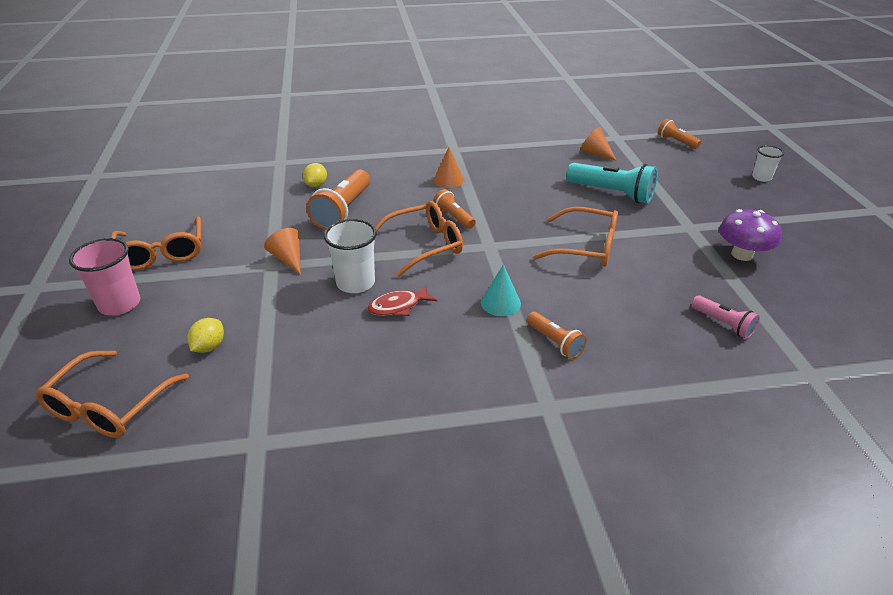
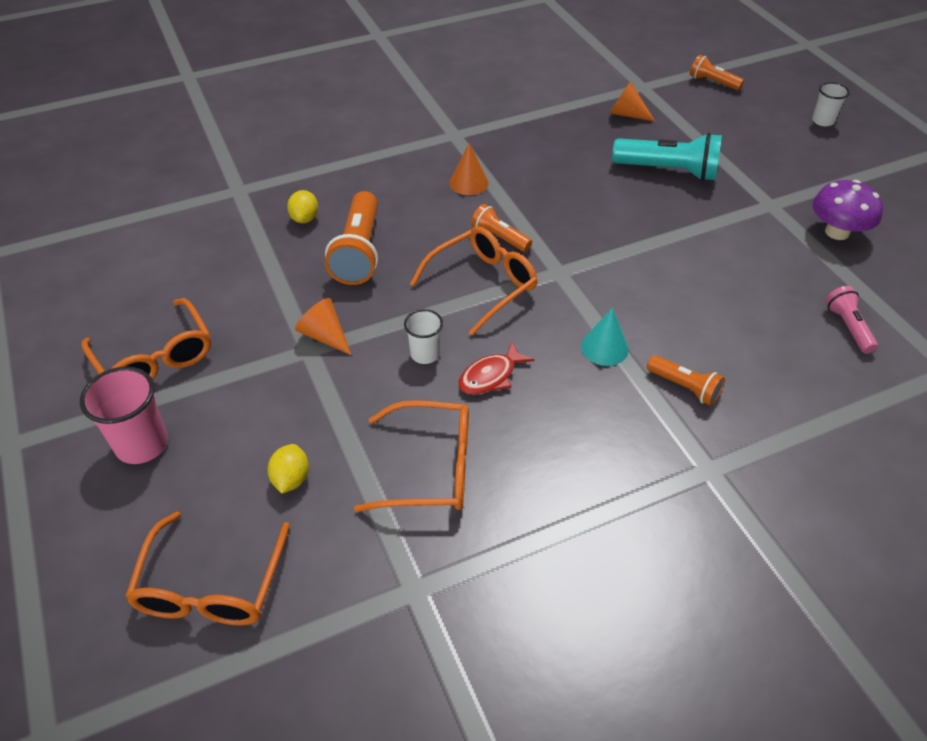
camera: 15 degrees left, 10 degrees up
(355, 283) = (425, 354): white cup -> white cup, size x0.61
(586, 247) = (668, 253): orange glasses -> orange glasses (430, 468)
(723, 324) = (848, 327): pink flashlight -> pink flashlight turned 135 degrees counterclockwise

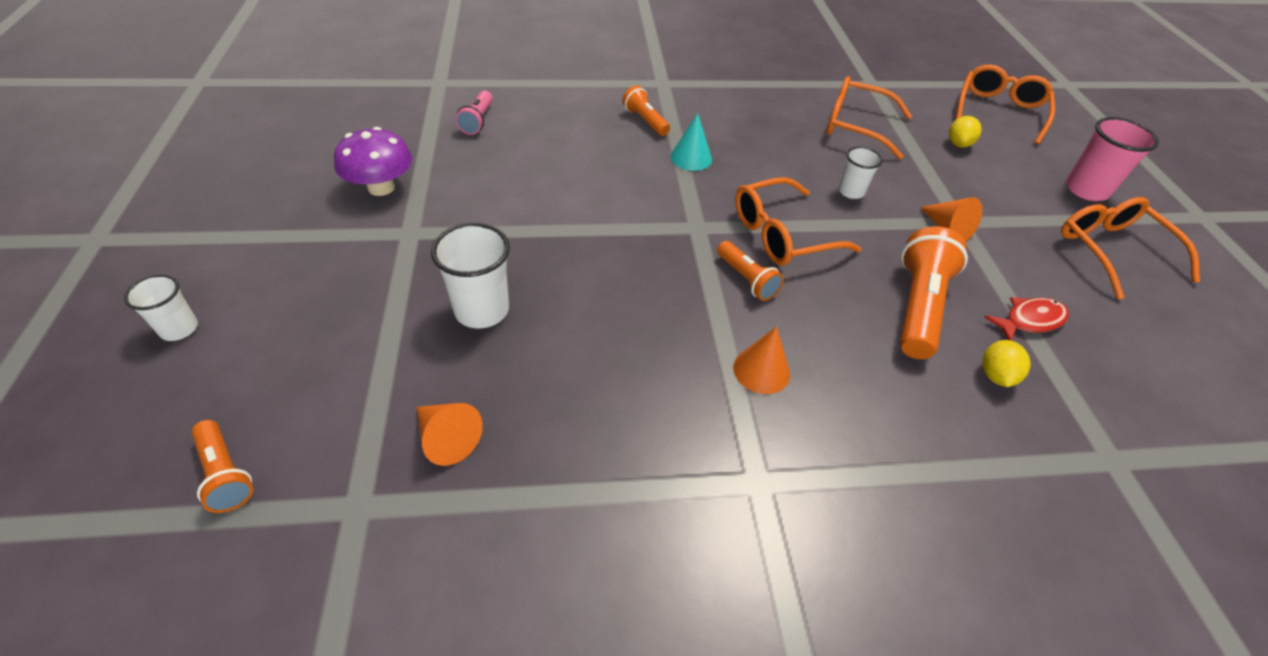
camera: 165 degrees left, 0 degrees up
(490, 376) = (796, 163): red fish -> red fish (1029, 320)
(668, 171) = (482, 310): turquoise flashlight -> white cup

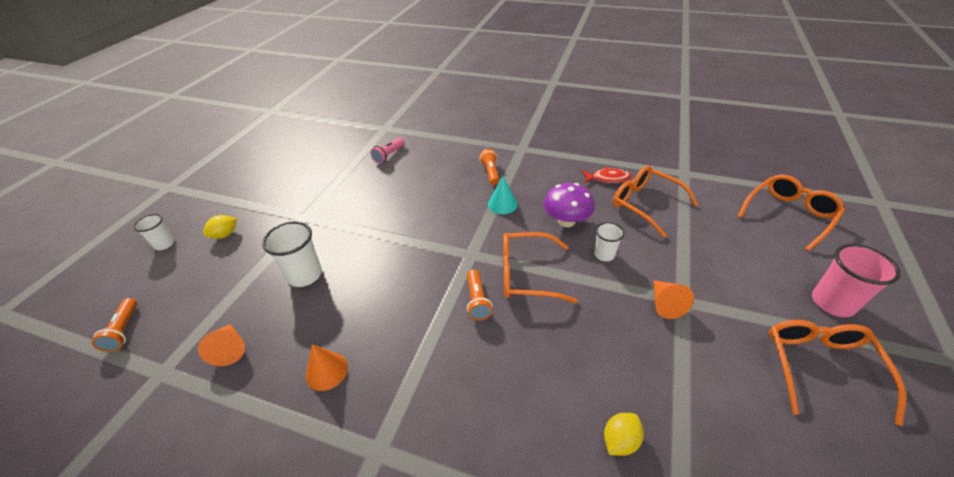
camera: 30 degrees right, 5 degrees down
(381, 187) = (309, 186): purple mushroom -> purple mushroom (566, 221)
(761, 370) = (438, 371): orange cone -> orange cone (326, 371)
(918, 307) = (593, 361): orange flashlight -> none
(958, 144) = (728, 235): yellow lemon -> yellow lemon (225, 235)
(1029, 320) = (686, 404): red fish -> red fish (607, 178)

